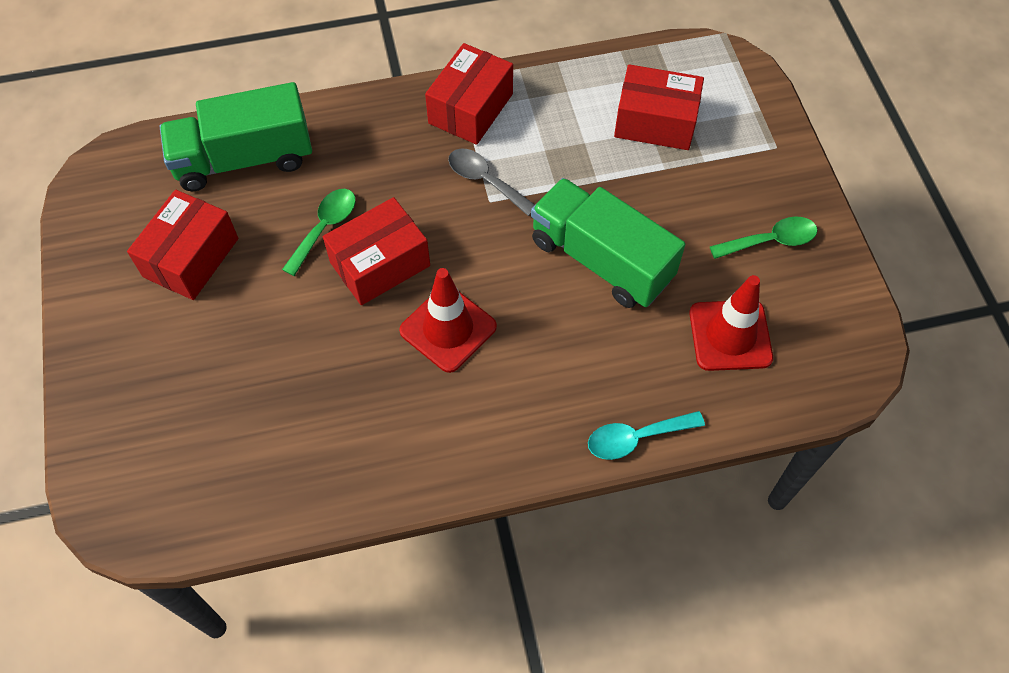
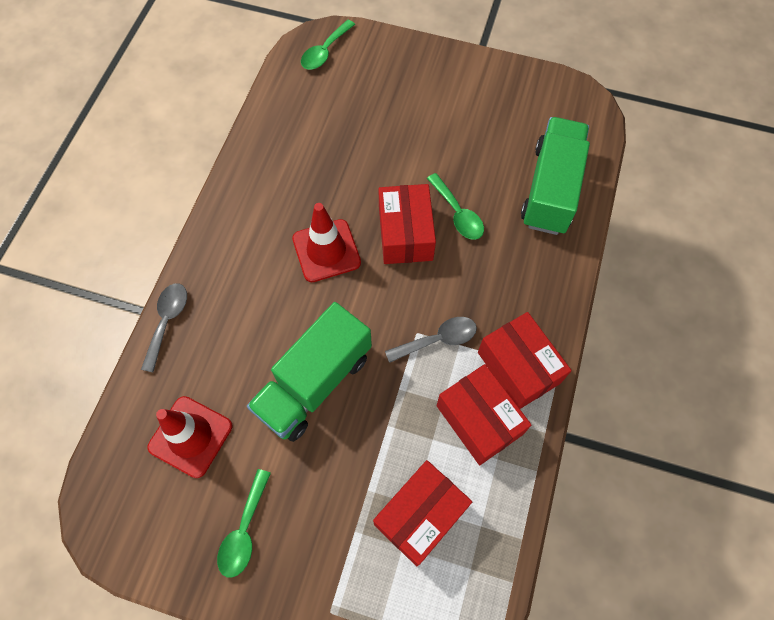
camera: 120 degrees right, 5 degrees up
(138, 499) = (325, 51): none -> green spoon
(191, 258) = (479, 129): red box -> red box (479, 420)
(601, 260) = (314, 383): green truck -> green truck turned 150 degrees clockwise
(636, 438) = (167, 322): turquoise spoon -> grey spoon

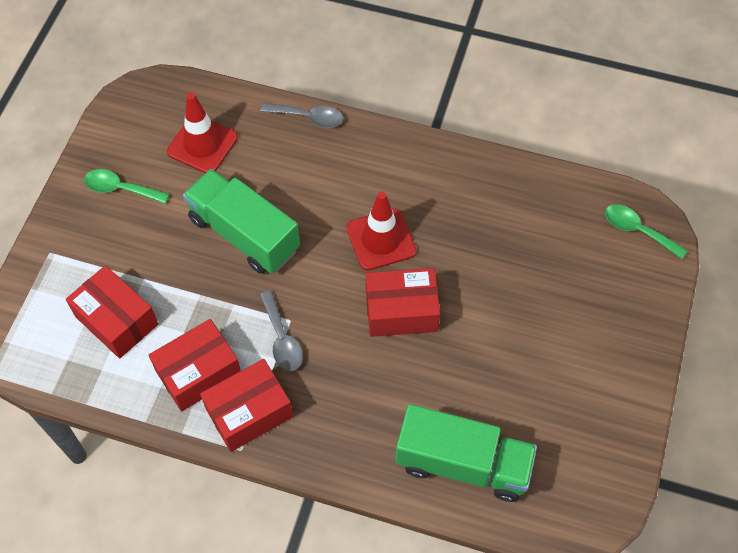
camera: 90 degrees right, 5 degrees down
(457, 213) = (427, 362): green spoon -> none

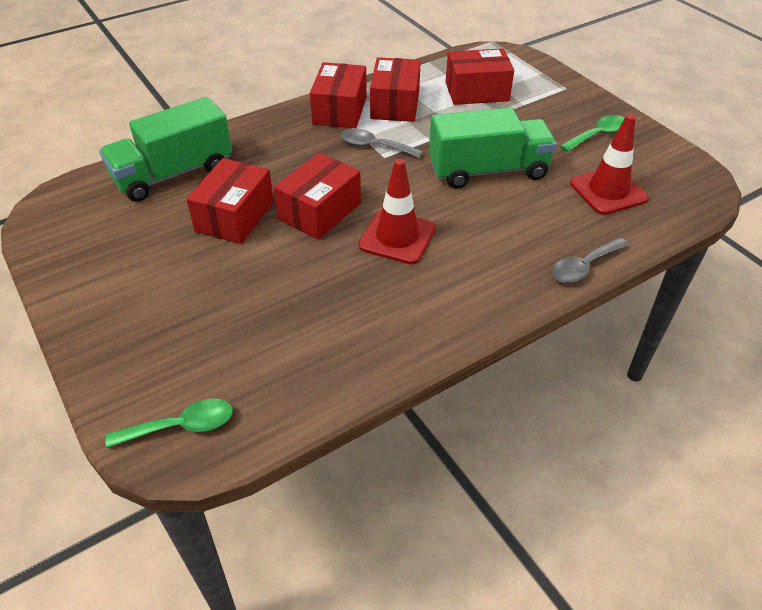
camera: 130 degrees right, 15 degrees down
(463, 364) = (235, 216): none -> red box

